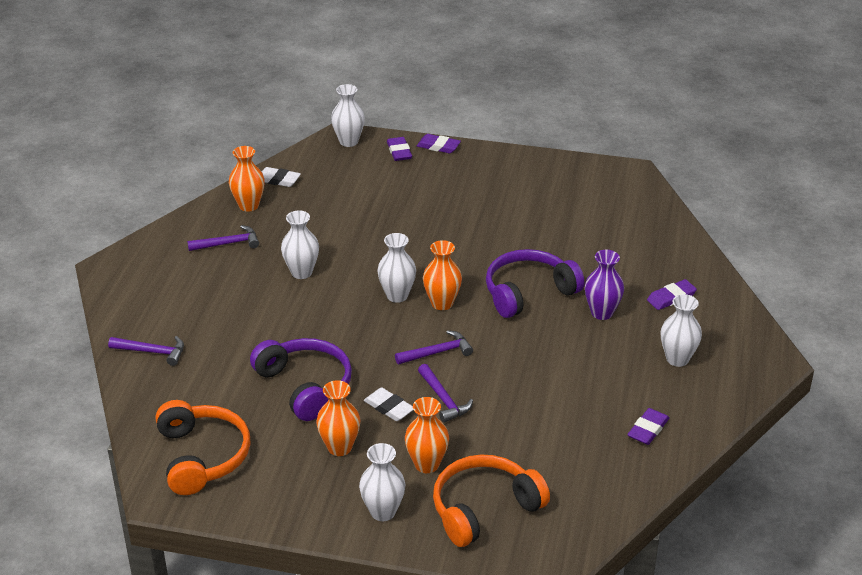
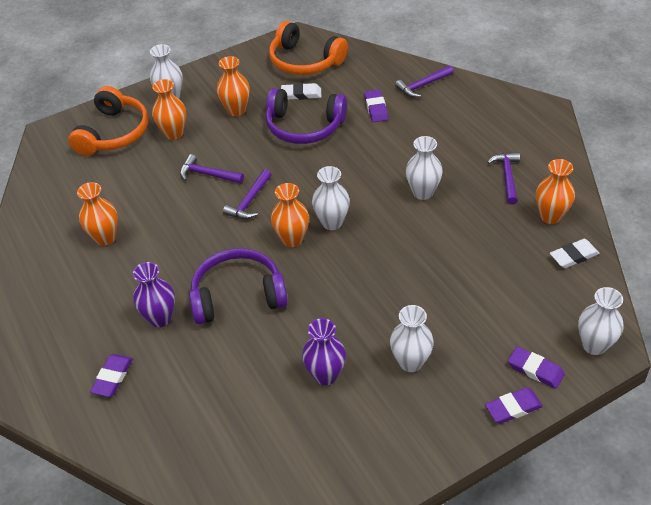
camera: 140 degrees right, 10 degrees up
(228, 243) = (507, 177): purple hammer -> purple hammer turned 150 degrees clockwise
(389, 407) = (236, 148): white eraser -> white eraser (301, 94)
(525, 218) = (325, 375): none -> purple vase
(528, 292) = (238, 295): purple headphones -> purple headphones turned 120 degrees counterclockwise
(590, 401) = (105, 238): none -> orange vase
(648, 429) = (46, 244): purple eraser -> purple eraser (376, 108)
(677, 359) = (64, 317): white vase -> white vase (410, 362)

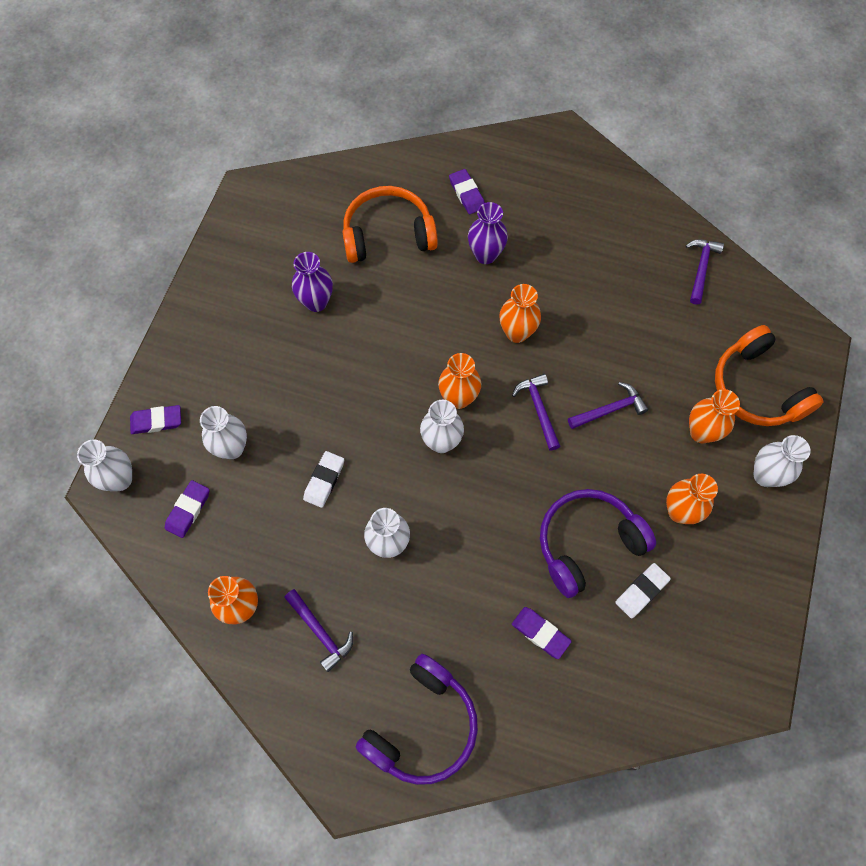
camera: 135 degrees right, 20 degrees up
(105, 238) = (614, 284): orange vase -> orange vase (517, 333)
(238, 295) = (447, 315): purple headphones -> purple headphones (422, 726)
(305, 61) = (696, 652): orange headphones -> orange headphones (388, 234)
(410, 362) = (260, 357): white vase -> white vase (232, 448)
(422, 85) = (523, 718): purple hammer -> purple hammer (701, 268)
(513, 408) = (155, 376): purple eraser -> purple eraser (188, 510)
(573, 256) = (190, 569): white eraser -> white eraser (324, 480)

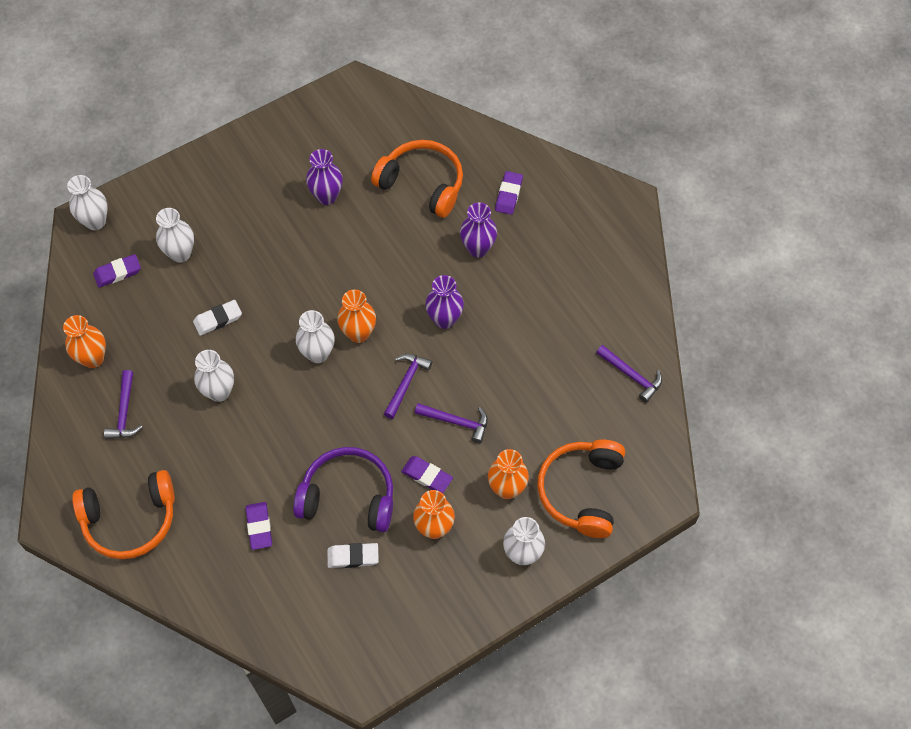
camera: 40 degrees right, 5 degrees down
(156, 421) = (151, 200): purple eraser -> purple eraser (427, 476)
(422, 726) = (130, 520): purple headphones -> orange headphones
(517, 333) = (444, 319): orange vase -> purple vase
(701, 268) = (631, 376): purple hammer -> purple hammer turned 75 degrees clockwise

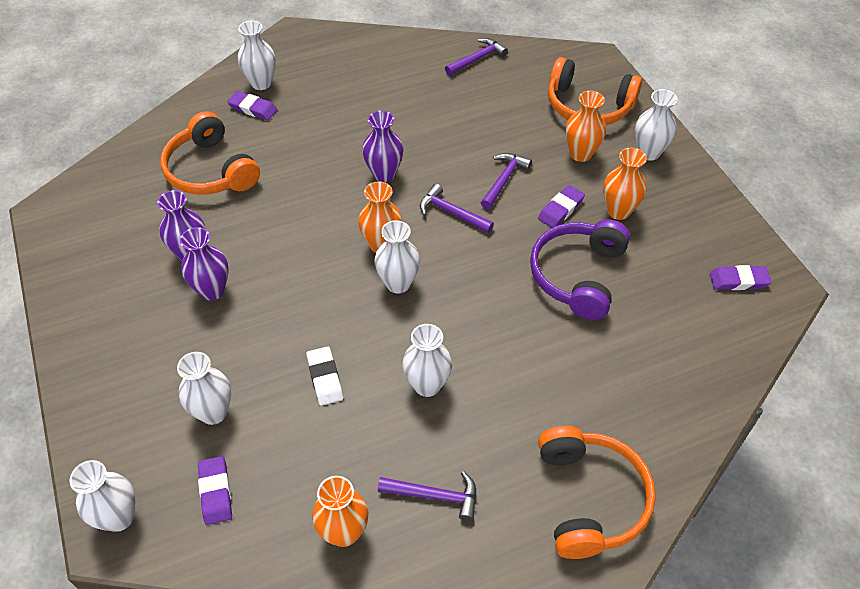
camera: 80 degrees left, 10 degrees down
(259, 527) = (608, 359): purple eraser -> purple eraser (738, 280)
(353, 556) = (647, 279): white eraser -> none
(422, 184) = (210, 170): orange headphones -> orange headphones turned 75 degrees counterclockwise
(478, 248) = (308, 139): purple vase -> purple vase (212, 290)
(545, 192) = (261, 83): none -> white vase

